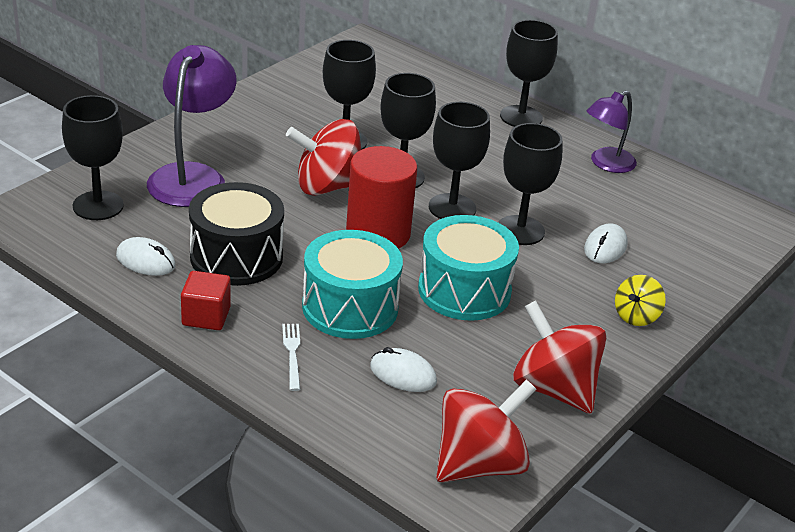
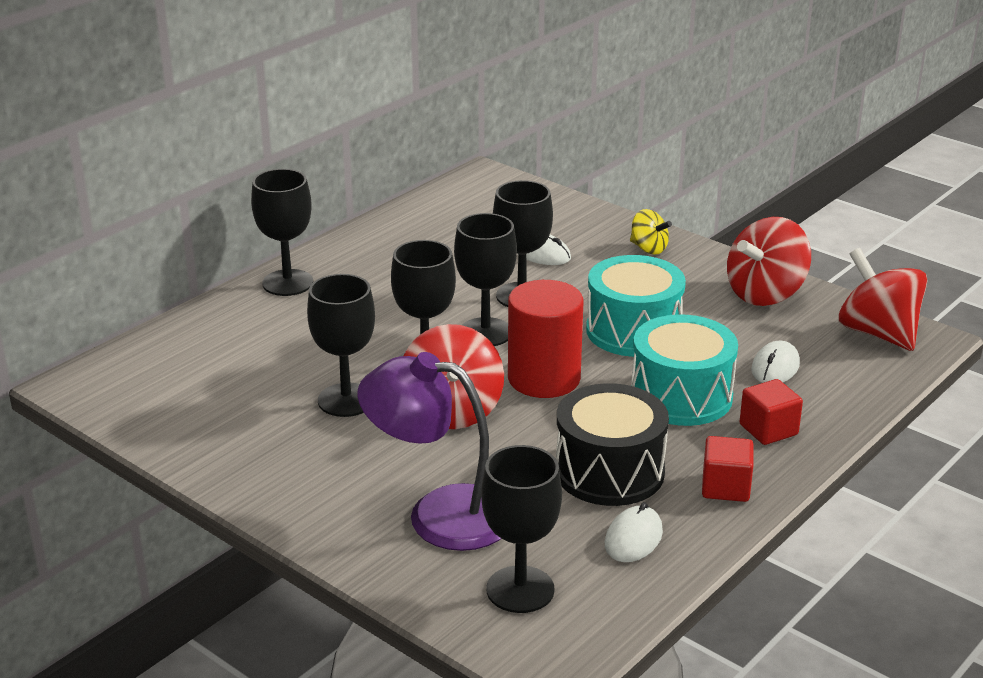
camera: 85 degrees left, 5 degrees down
(292, 354) = (768, 430): white fork -> red cube
(606, 164) = (388, 242): purple lamp -> none

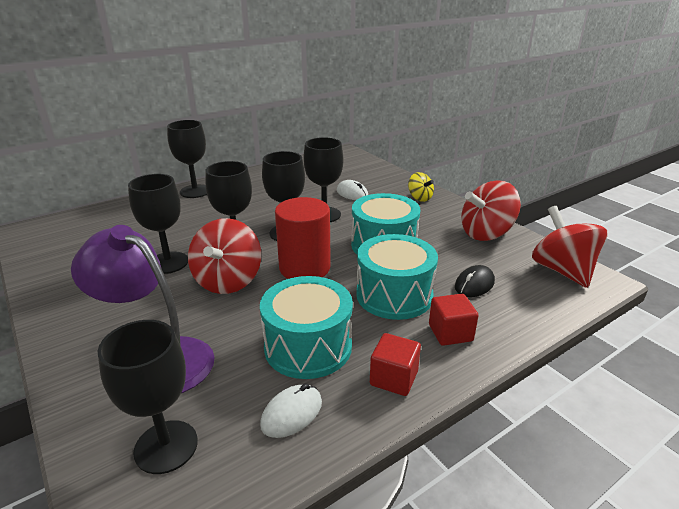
camera: 15 degrees right, 0 degrees up
(609, 472) = (308, 346): black drum -> turquoise drum
(775, 367) = (474, 284): white mouse -> black mouse

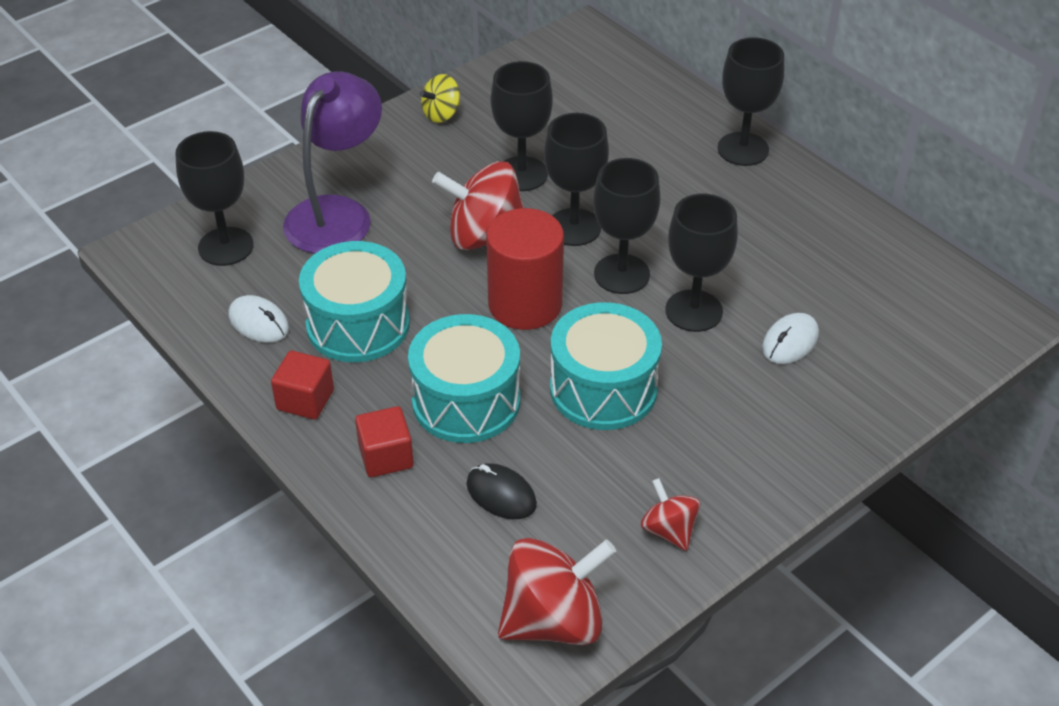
camera: 85 degrees right, 15 degrees up
(419, 198) = (798, 441): yellow spinning top -> yellow spinning top (441, 114)
(486, 233) = (669, 530): red spinning top -> red spinning top, size x0.54

